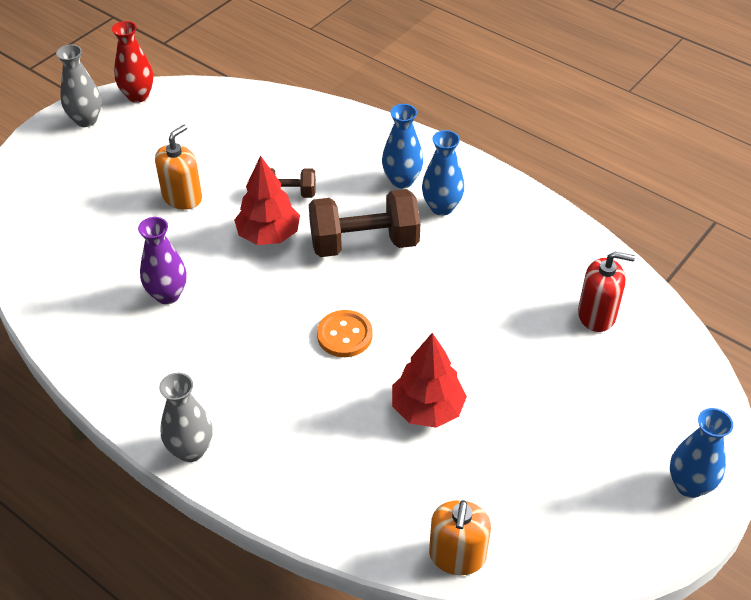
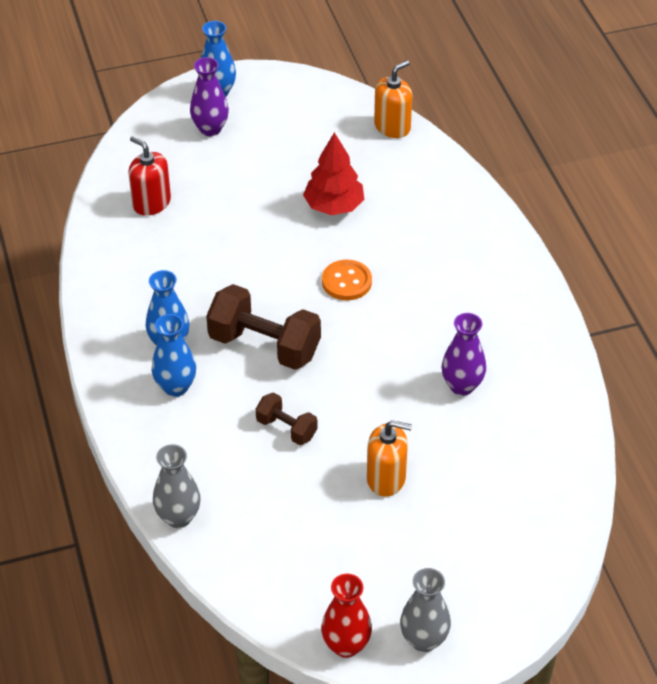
camera: 145 degrees left, 0 degrees up
(182, 197) = (386, 478): orange soap dispenser -> orange soap dispenser turned 150 degrees counterclockwise
(191, 450) = (517, 261): grey vase -> grey vase (178, 517)
(268, 235) = (337, 396): red tree -> none
(641, 430) = (210, 129): none -> purple vase

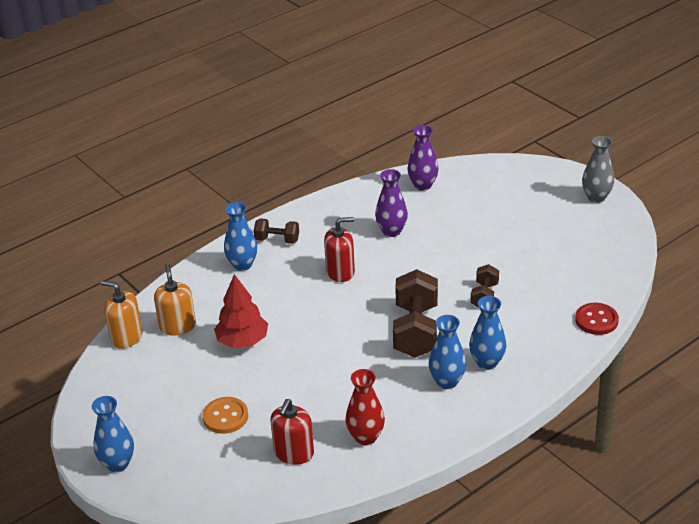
camera: 110 degrees left, 10 degrees down
(178, 517) = (596, 320): grey vase -> red button
(210, 129) = (175, 450): purple vase -> purple vase (423, 185)
(346, 282) = (324, 310): orange button -> orange button (225, 417)
(346, 645) = (625, 223): red vase -> red vase (365, 437)
(386, 478) = (492, 242): orange soap dispenser -> orange soap dispenser (177, 326)
(407, 314) = (340, 272): none -> red soap dispenser
(467, 236) = (242, 265): none -> blue vase
(499, 277) = (277, 240): none -> brown dumbbell

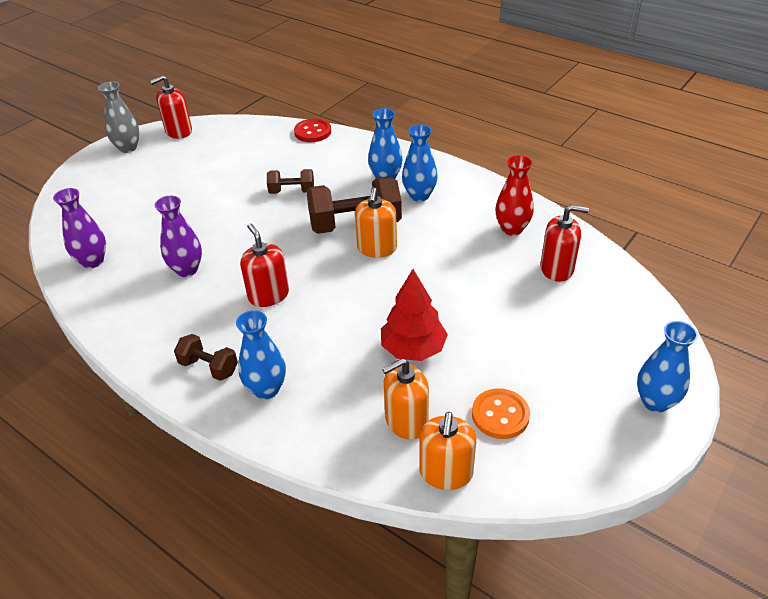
camera: 105 degrees left, 5 degrees up
(225, 417) = (536, 330): orange button -> orange button (500, 415)
(277, 240) = (209, 367): brown dumbbell -> brown dumbbell turned 60 degrees counterclockwise
(374, 340) = (377, 248): none -> orange soap dispenser
(621, 228) = (178, 131): none -> red soap dispenser

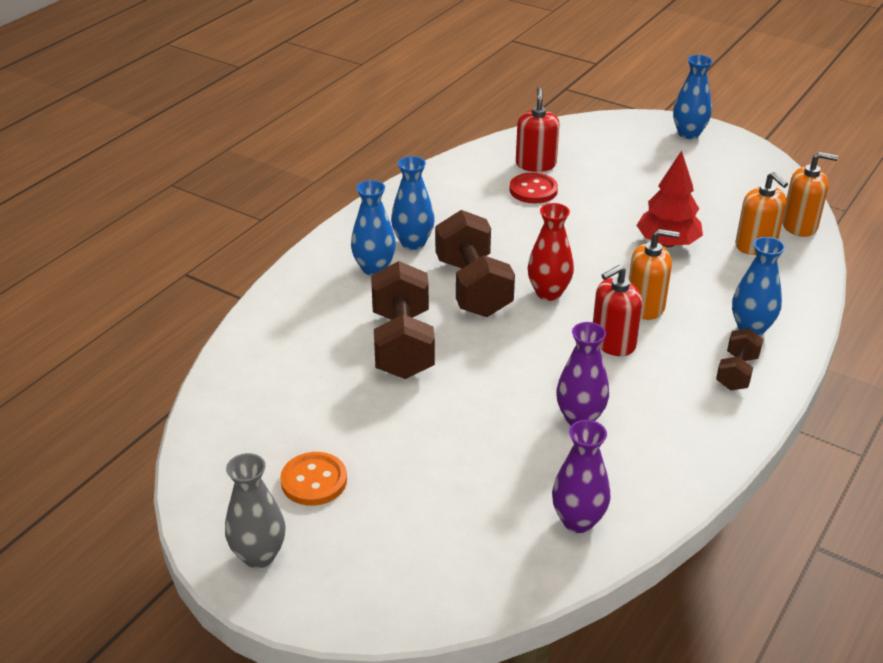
camera: 95 degrees left, 5 degrees down
(178, 131) = (213, 495): red soap dispenser -> none
(292, 191) = (402, 344): brown dumbbell -> brown dumbbell, size x1.86
(312, 132) = (246, 338): red button -> red button (533, 190)
(377, 248) = (517, 270): orange soap dispenser -> orange soap dispenser (645, 306)
(500, 415) = (729, 200): orange button -> orange button (314, 481)
(512, 229) = (474, 185): red vase -> red vase (548, 293)

